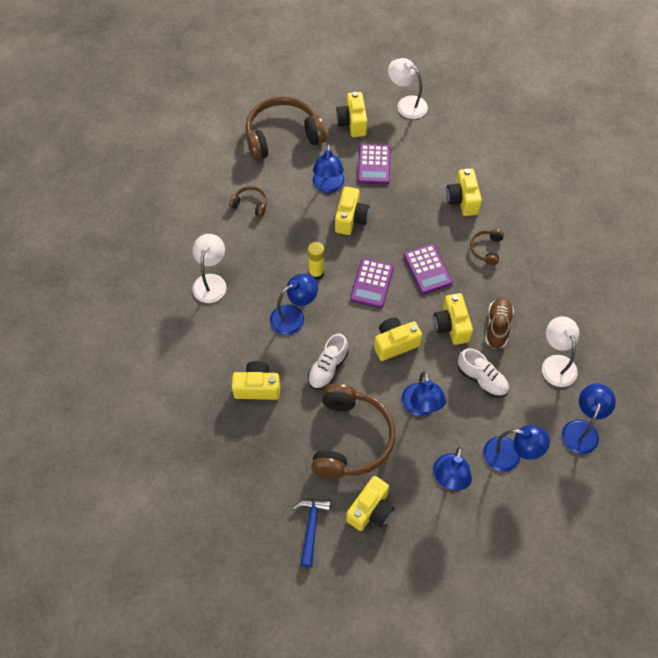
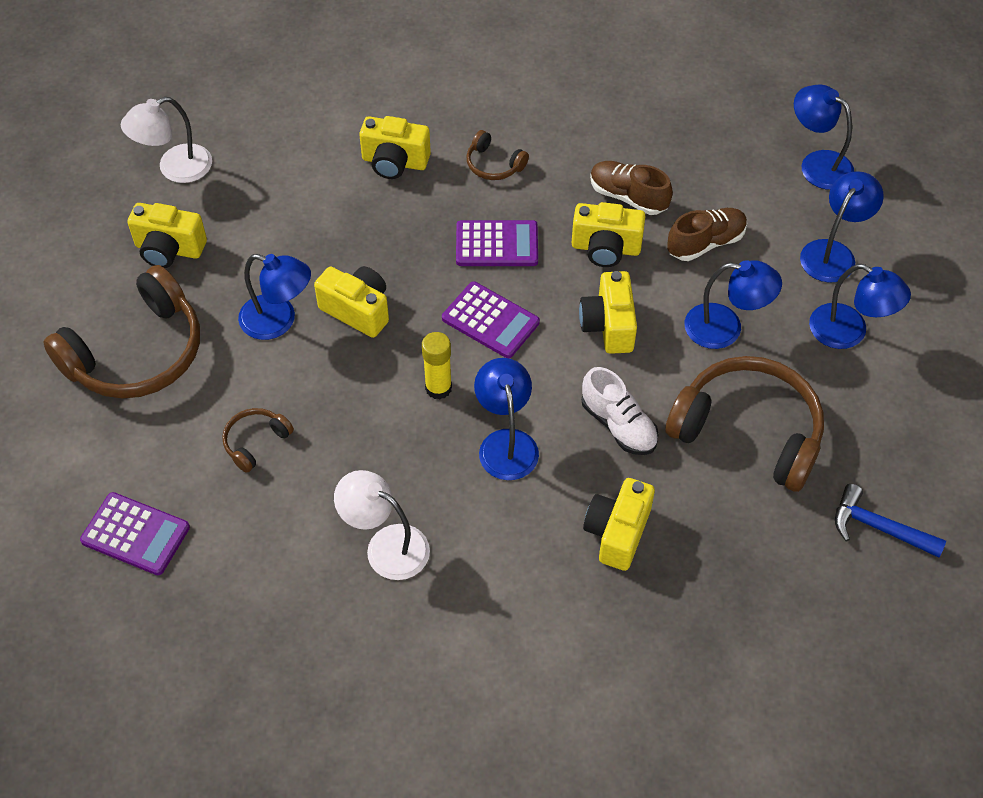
camera: 70 degrees left, 5 degrees down
(282, 135) = (137, 353): brown headphones -> brown headphones turned 135 degrees counterclockwise
(371, 510) = (871, 442): yellow camera -> none
(374, 164) = (269, 247): purple calculator -> purple calculator (135, 534)
(482, 379) = (705, 243): white shoe -> brown shoe
(556, 363) = (710, 154): white lamp -> none

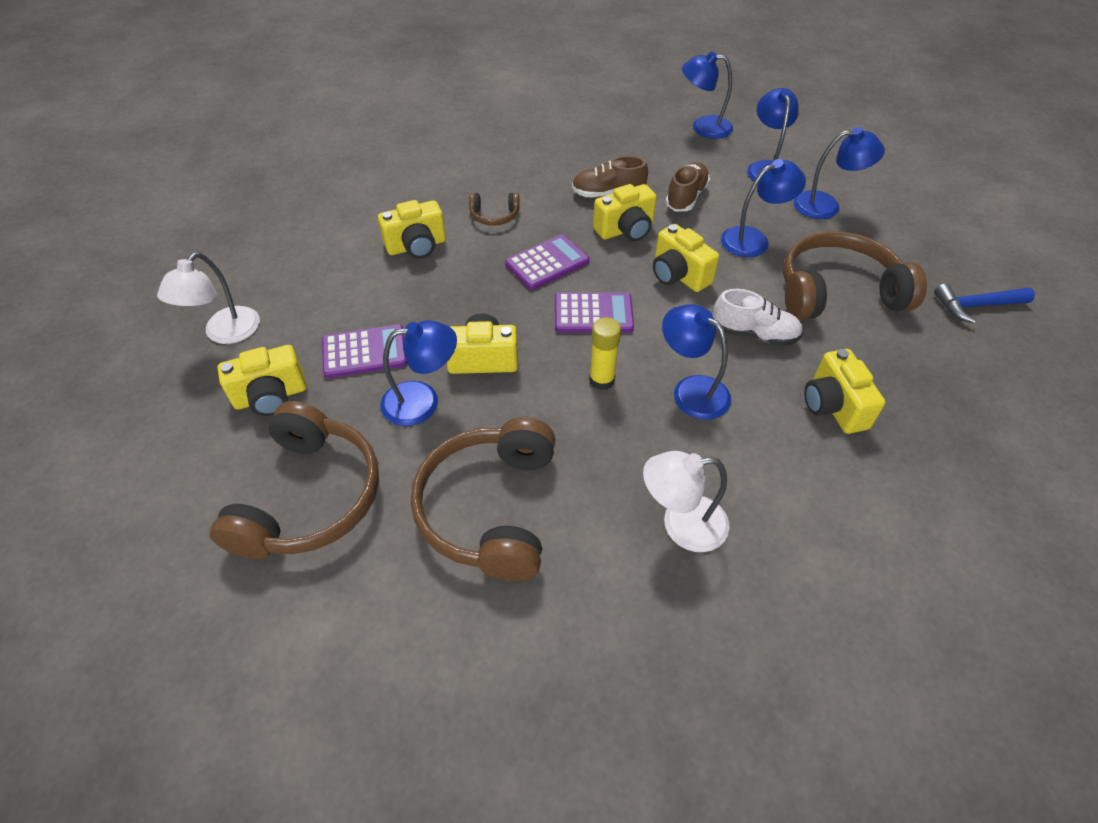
camera: 35 degrees left, 5 degrees down
(135, 534) = (446, 665): purple calculator -> purple calculator (364, 352)
(255, 442) = (489, 508): brown headphones -> brown headphones, size x2.23

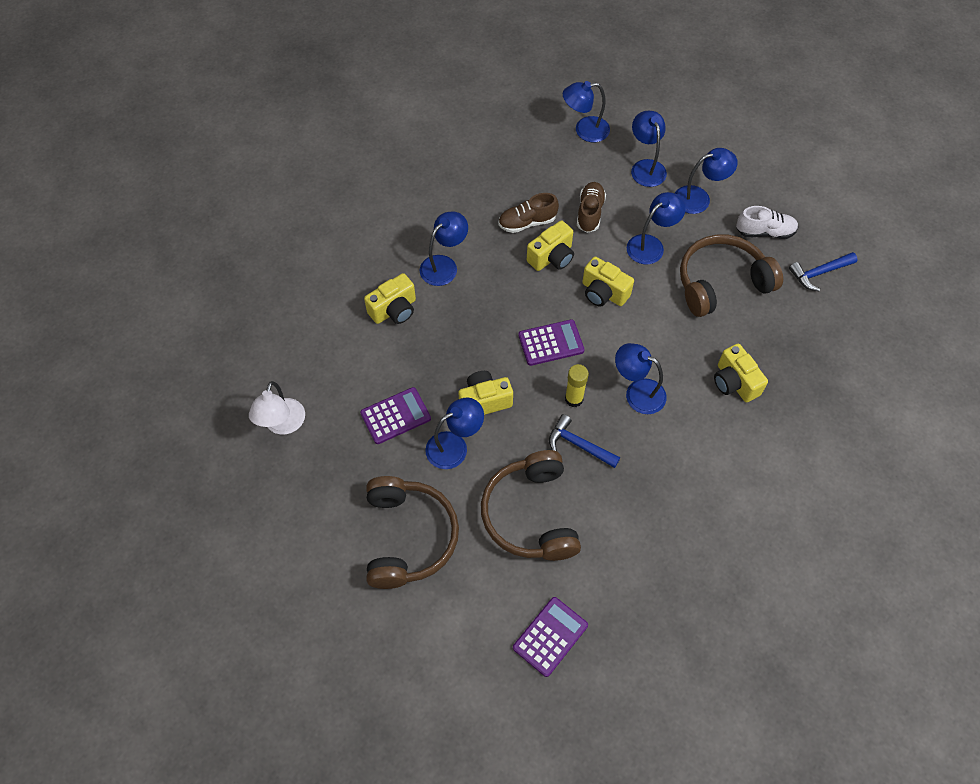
camera: 15 degrees left, 10 degrees up
(271, 396) = (344, 469): yellow camera -> none
(494, 216) = (444, 265): brown headphones -> blue lamp
(547, 263) = (501, 303): purple calculator -> purple calculator (550, 636)
(589, 435) = (578, 444): none -> blue hammer
(681, 525) = (655, 495): white lamp -> none
(754, 334) = (670, 334): white shoe -> white shoe (765, 232)

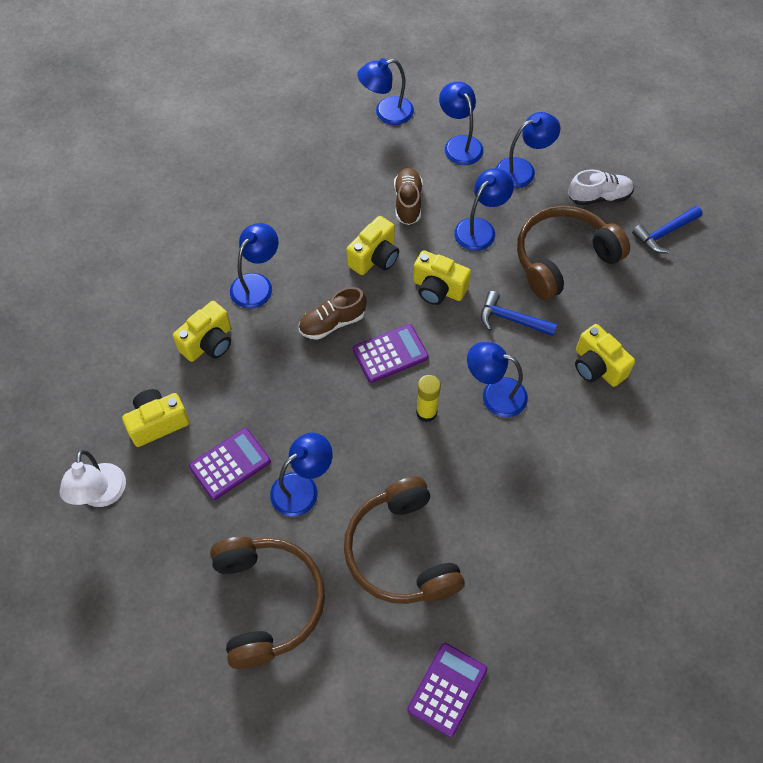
camera: 10 degrees left, 0 degrees up
(484, 401) = (327, 431): yellow camera -> yellow camera (158, 423)
(527, 222) = (341, 223): brown shoe -> brown shoe (332, 323)
(578, 444) = (440, 463): blue hammer -> blue hammer (511, 319)

